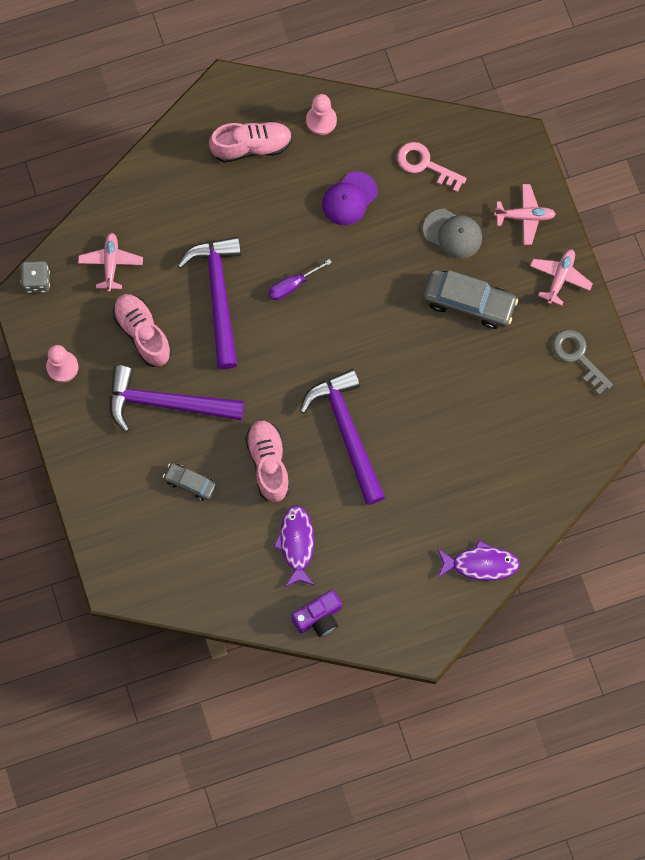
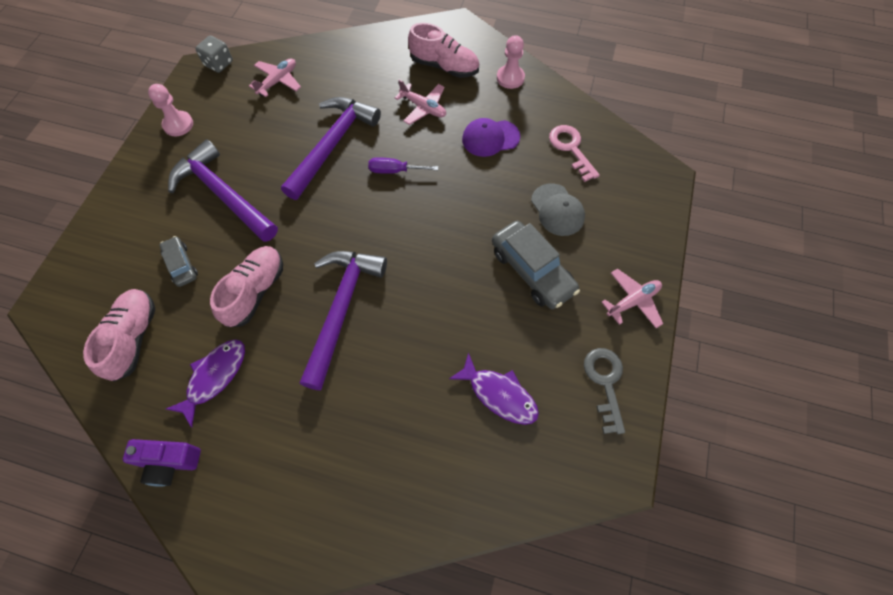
camera: 35 degrees right, 10 degrees down
(143, 333) = (254, 137): pink shoe -> pink shoe (133, 338)
(481, 564) = (361, 526): purple fish -> purple fish (499, 394)
(525, 216) = (632, 233): pink plane -> pink plane (423, 108)

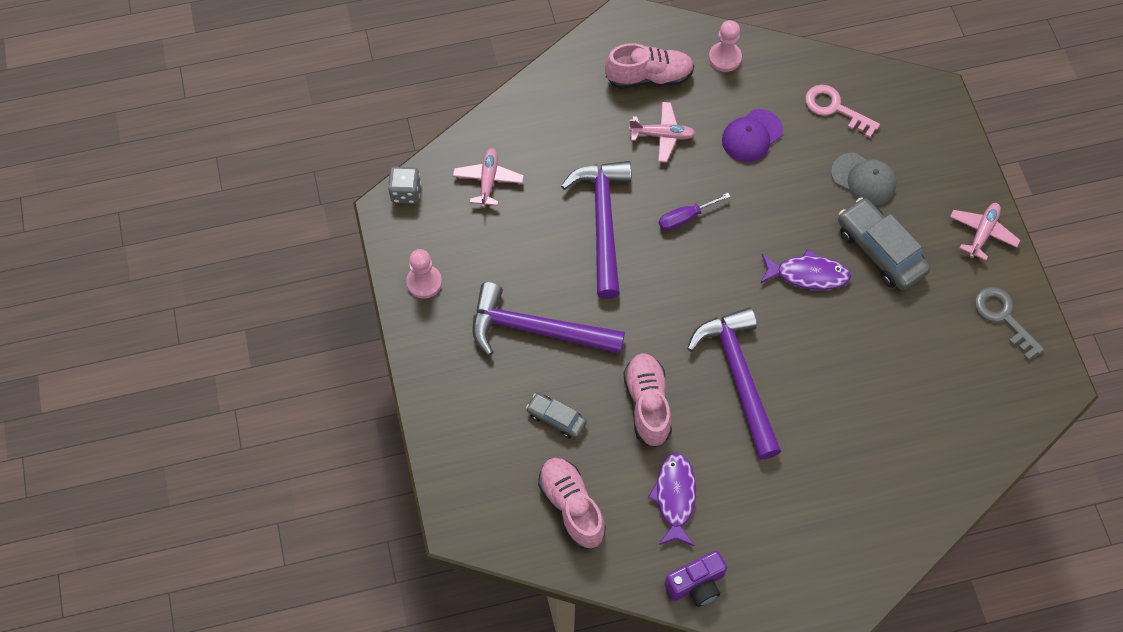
camera: 30 degrees left, 0 degrees up
(499, 394) = (925, 375): purple fish -> purple fish (807, 274)
(532, 271) = (880, 250): grey car -> grey car turned 150 degrees counterclockwise

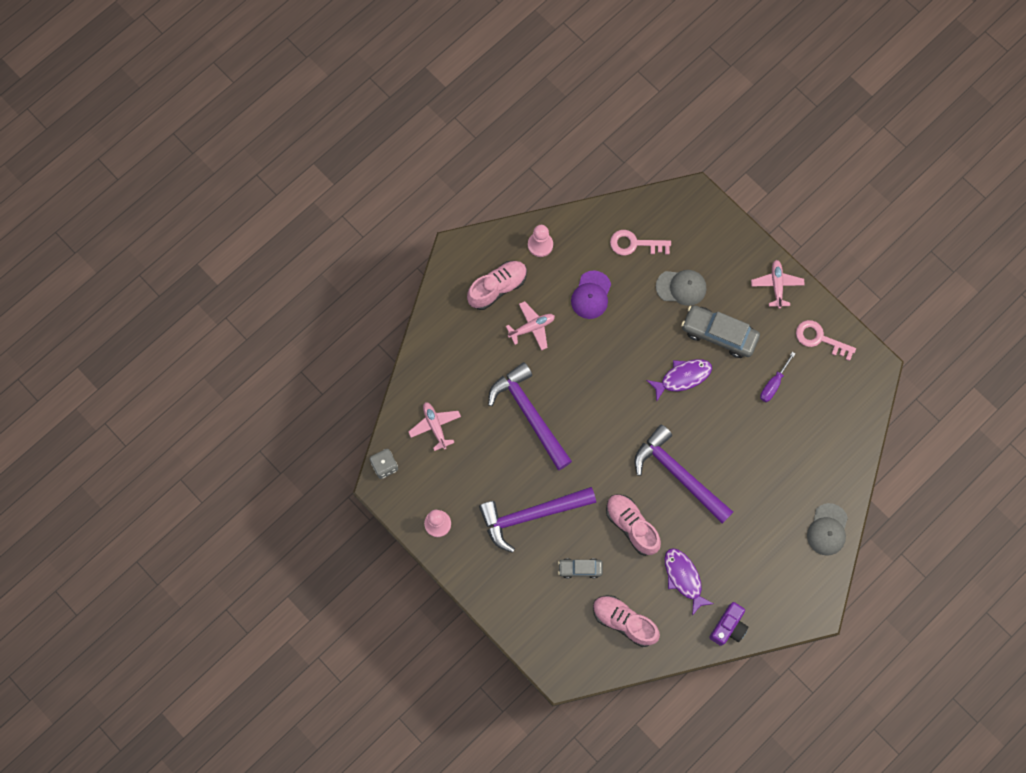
camera: 30 degrees left, 10 degrees up
(685, 218) = (581, 380): purple screwdriver -> purple screwdriver (773, 384)
(890, 539) = (827, 529): none -> grey cap
(1003, 317) = (820, 339): grey key -> pink key

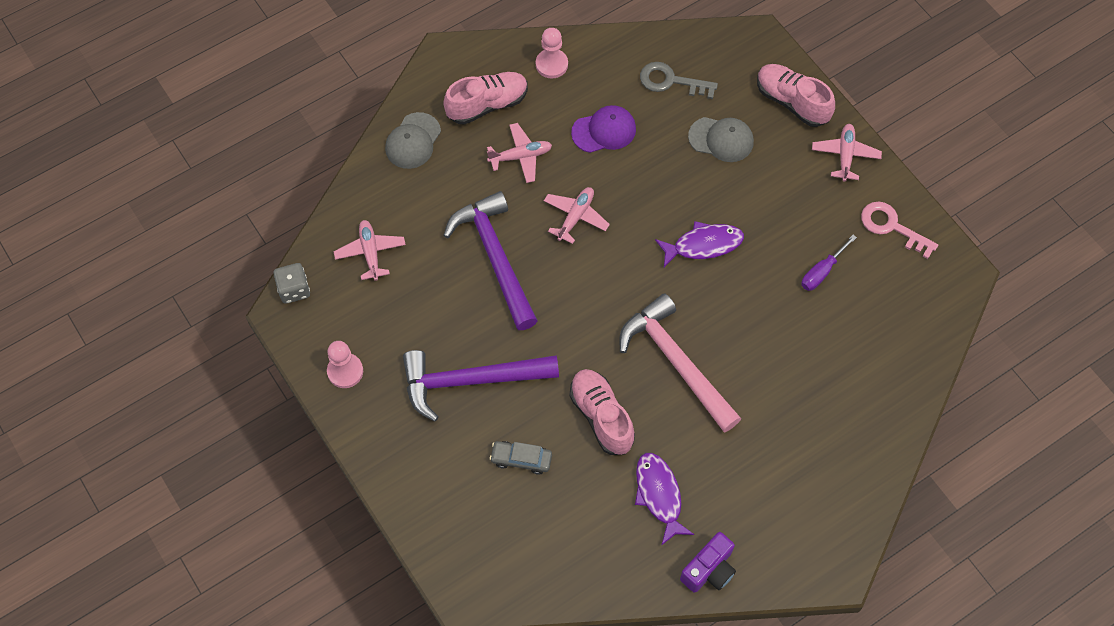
camera: 10 degrees right, 10 degrees down
(583, 370) = (575, 217): none -> pink plane
(591, 295) = (604, 131): purple cap -> purple cap turned 135 degrees counterclockwise
(624, 621) = (567, 538): pink shoe -> pink shoe (792, 102)
(635, 244) = (671, 81): pink key -> grey key
(678, 474) = (676, 362): purple hammer -> pink hammer
(719, 334) = (760, 201): grey car -> none
(827, 529) = (867, 465): grey cap -> grey cap (413, 141)

